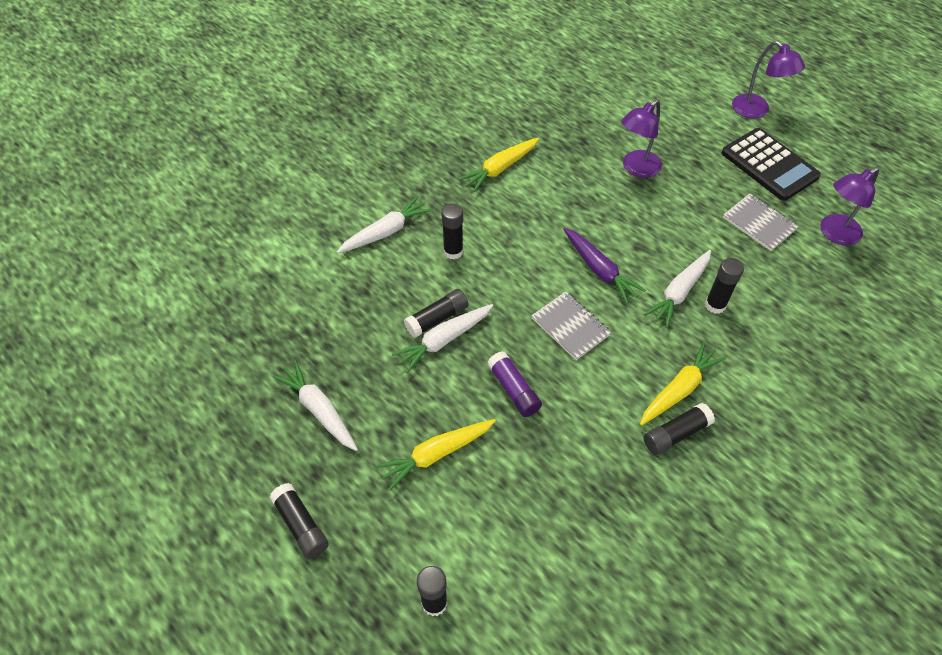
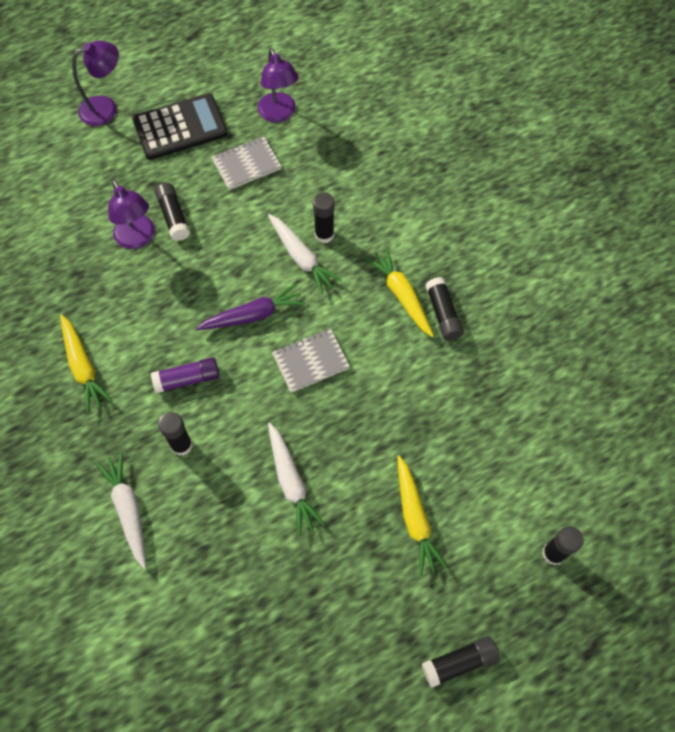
camera: 75 degrees left, 10 degrees up
(319, 410) = (338, 624): white carrot -> none
(437, 318) = (262, 482): black glue stick -> black glue stick (173, 217)
(513, 389) = (365, 431): purple glue stick -> purple glue stick (187, 379)

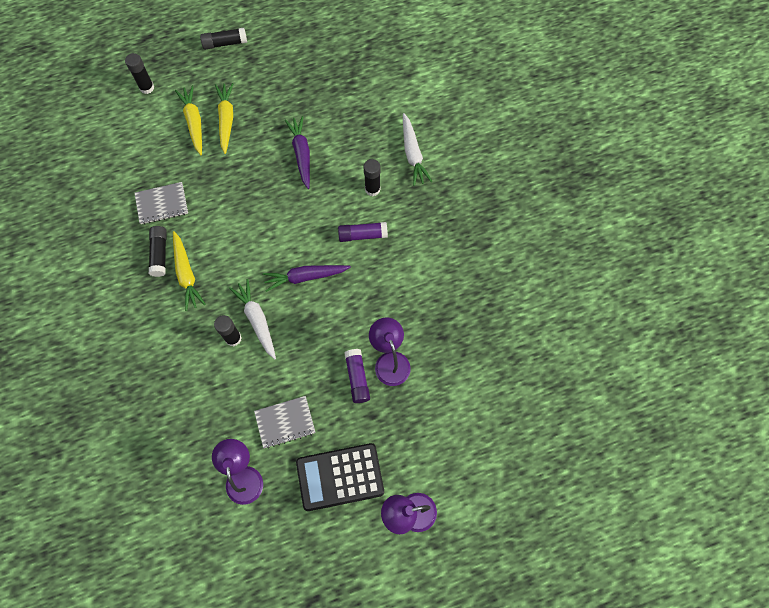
camera: 170 degrees left, 5 degrees up
(83, 367) = (439, 256): yellow carrot -> yellow carrot (194, 122)
(173, 217) = (357, 378): black glue stick -> purple glue stick
(291, 482) = (301, 154): white carrot -> purple carrot
(310, 361) = (269, 233): grey notebook -> grey notebook (162, 204)

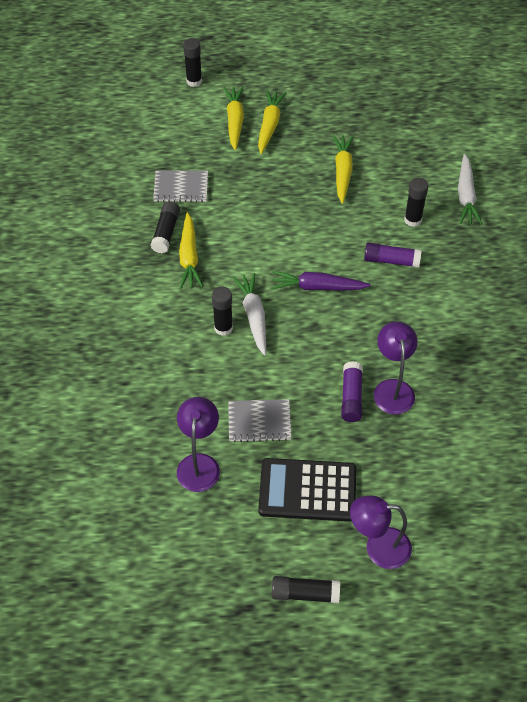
camera: 15 degrees right, 15 degrees down
(225, 43) = (286, 57): black glue stick -> black glue stick (305, 593)
(301, 154) = (342, 172): purple carrot -> yellow carrot

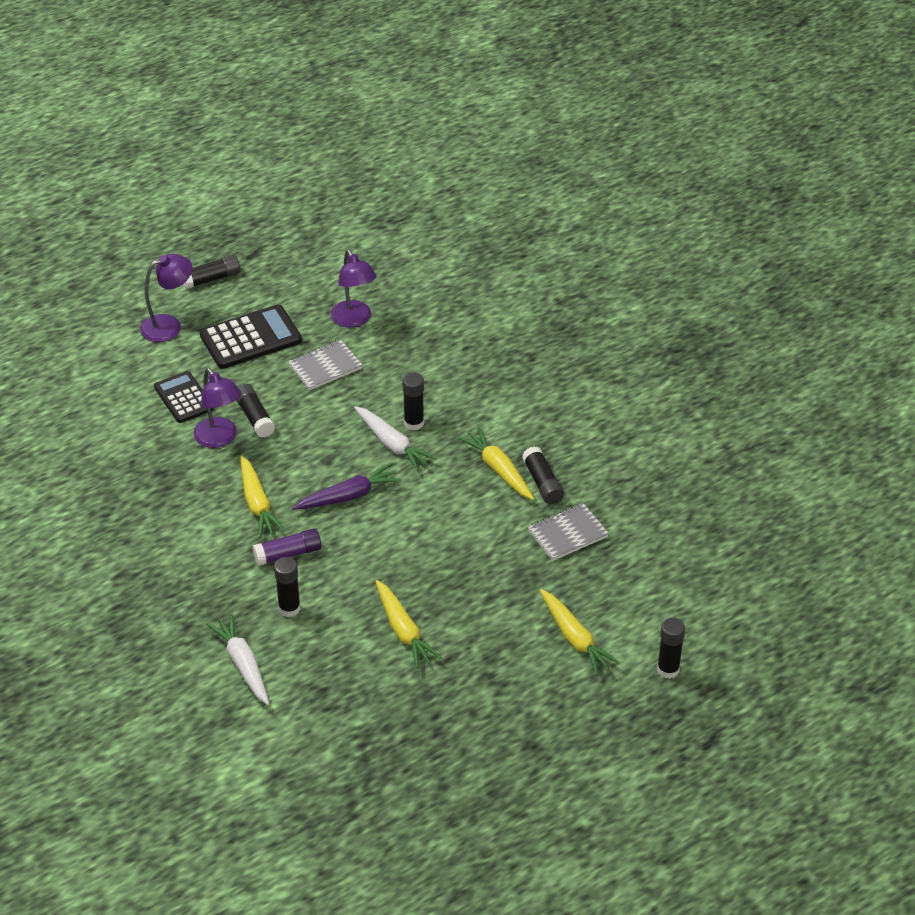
camera: 150 degrees right, 10 degrees down
(269, 125) = (530, 651): yellow carrot -> yellow carrot (257, 503)
(351, 397) = (254, 417): purple glue stick -> black glue stick
(404, 449) = (183, 398): none -> black calculator

